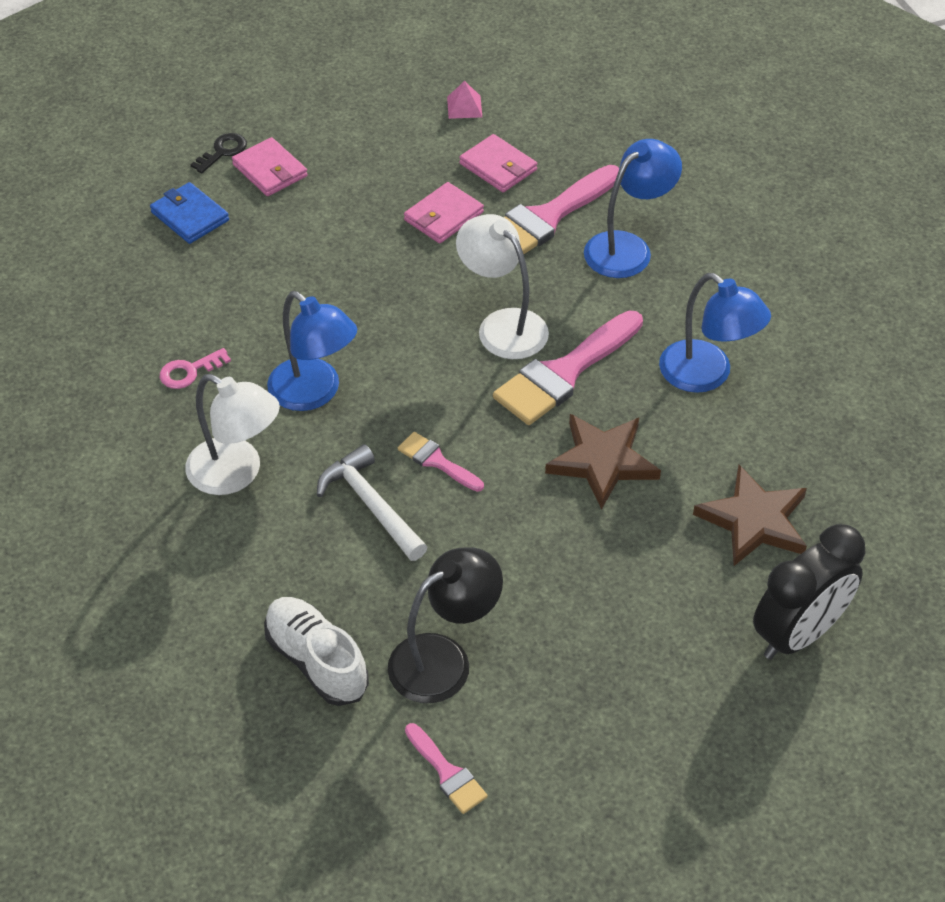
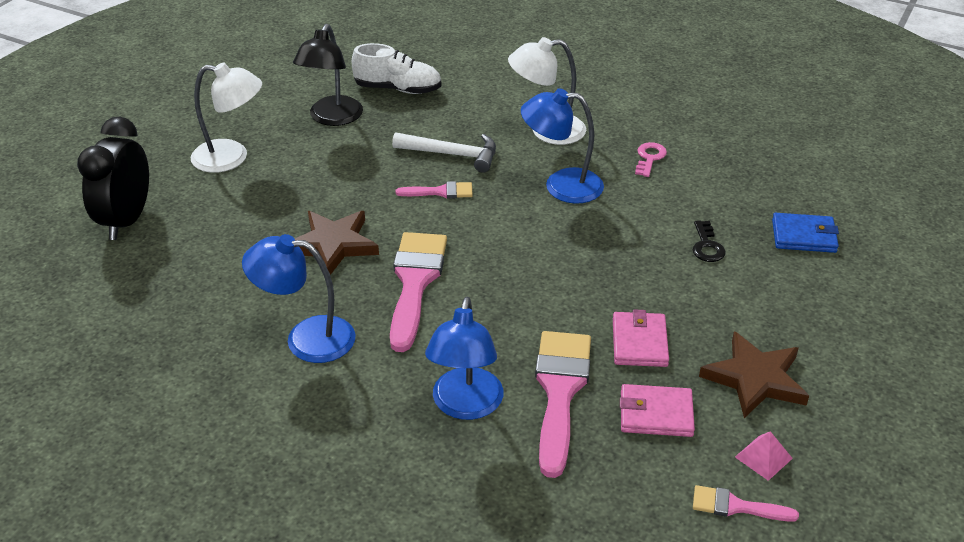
camera: 140 degrees right, 10 degrees down
(223, 151) = (866, 292): black key -> black key (707, 246)
(270, 170) = (812, 299): pink wallet -> none
(447, 773) = (285, 85): pink brush -> pink brush (736, 506)
(502, 325) = (494, 289): white lamp -> white lamp (231, 158)
(754, 520) = (197, 264): brown star -> brown star (755, 379)

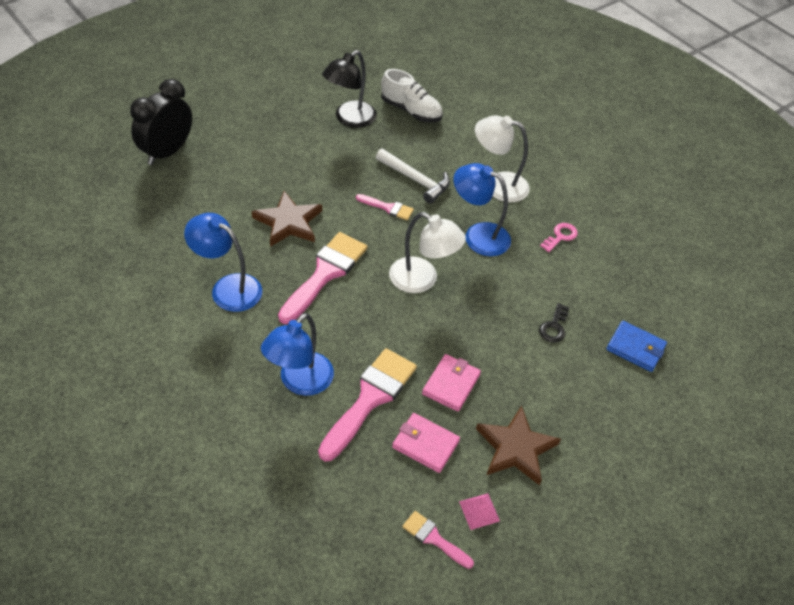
camera: 20 degrees right, 10 degrees up
(231, 158) = (262, 127): white lamp -> white lamp (422, 280)

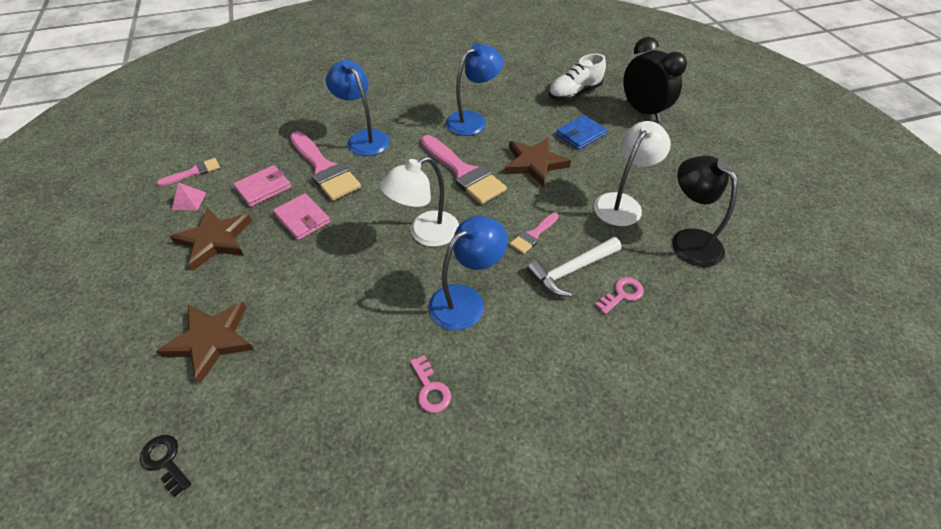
camera: 115 degrees right, 0 degrees up
(411, 111) = (706, 304): white shoe -> white shoe (574, 93)
(424, 151) = (622, 294): none -> pink key
(497, 185) = (544, 352): white lamp -> white lamp (622, 203)
(554, 327) = (309, 321): black key -> black key (165, 461)
(609, 385) = (211, 340): none -> brown star
(635, 348) = (231, 392): blue wallet -> blue wallet (580, 134)

